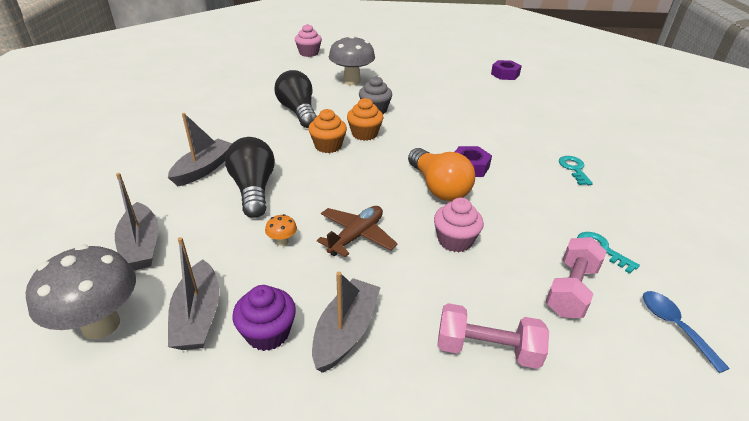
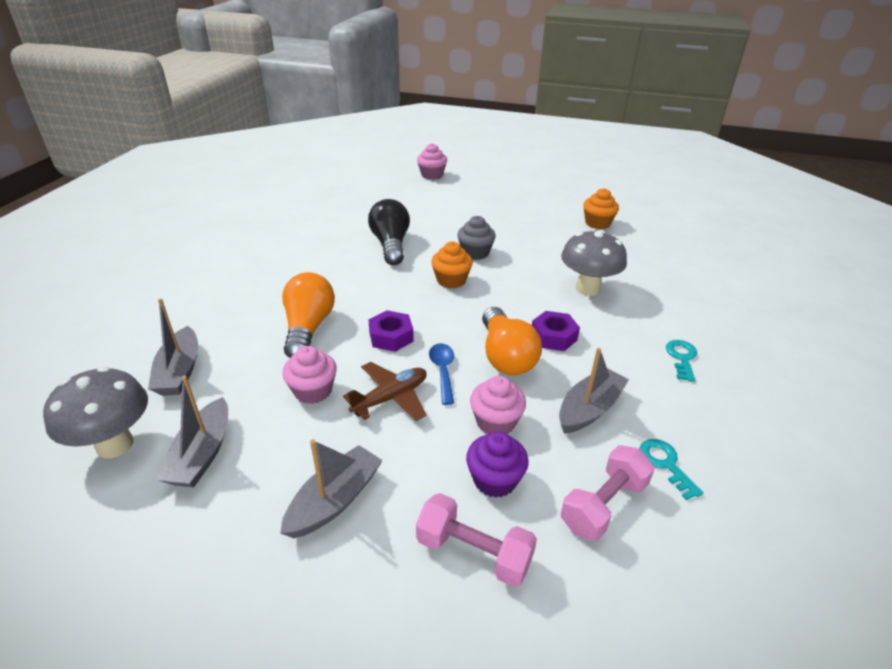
camera: 15 degrees right, 0 degrees up
(203, 169) = (268, 298): grey boat -> grey boat (589, 409)
(253, 189) = (308, 328): black light bulb -> orange light bulb
(268, 333) = (259, 485): purple cupcake -> purple cupcake (495, 480)
(282, 242) = (313, 391): orange mushroom -> pink cupcake
(328, 146) = (405, 289): orange cupcake -> orange cupcake (597, 223)
(352, 81) = (464, 214): grey mushroom -> grey mushroom (587, 289)
(505, 74) = (652, 225): purple nut -> purple nut (391, 337)
(674, 326) = (710, 575): blue spoon -> blue spoon (443, 371)

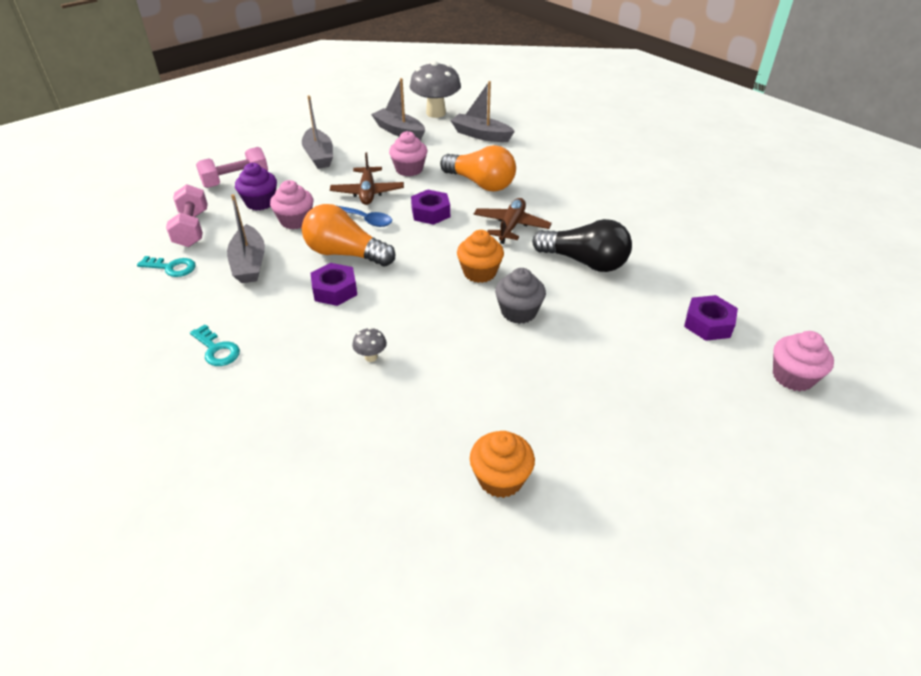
camera: 125 degrees right, 5 degrees up
(372, 287) = (511, 226): none -> brown plane
(413, 198) = (708, 324): none -> purple nut
(587, 289) = (371, 357): grey mushroom -> grey mushroom, size x0.41

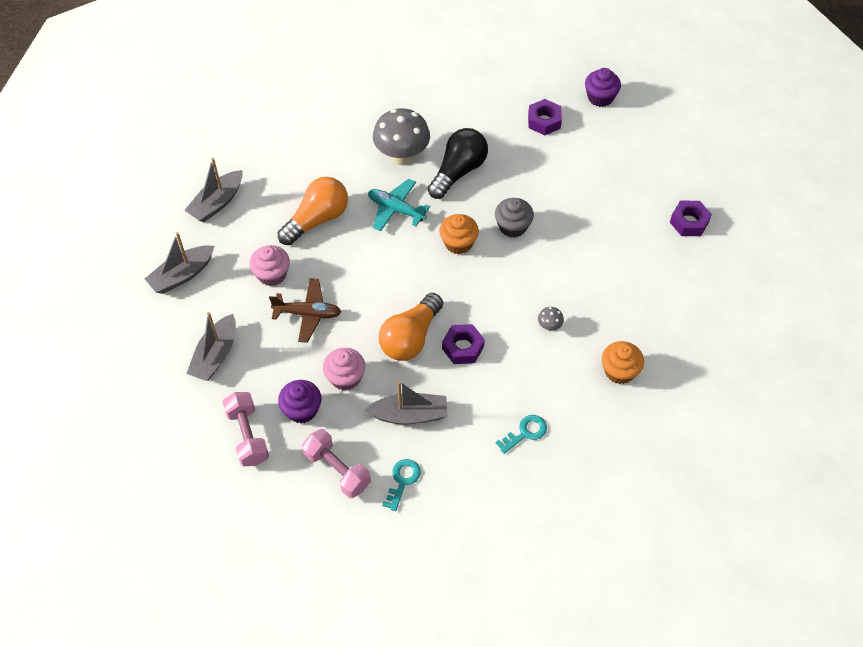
camera: 80 degrees left, 15 degrees up
(192, 229) = (337, 470): pink dumbbell -> pink dumbbell turned 45 degrees clockwise
(319, 156) = (215, 355): grey boat -> grey boat turned 120 degrees clockwise
(366, 220) = (358, 318): blue spoon -> none
(430, 213) = (359, 266): purple nut -> purple nut (689, 222)
(436, 113) = (149, 236): grey mushroom -> grey mushroom (402, 156)
(500, 479) = (667, 266): orange cupcake -> orange cupcake (619, 371)
(511, 226) = (396, 209): brown plane -> turquoise plane
(793, 377) = (600, 97): pink cupcake -> purple cupcake

